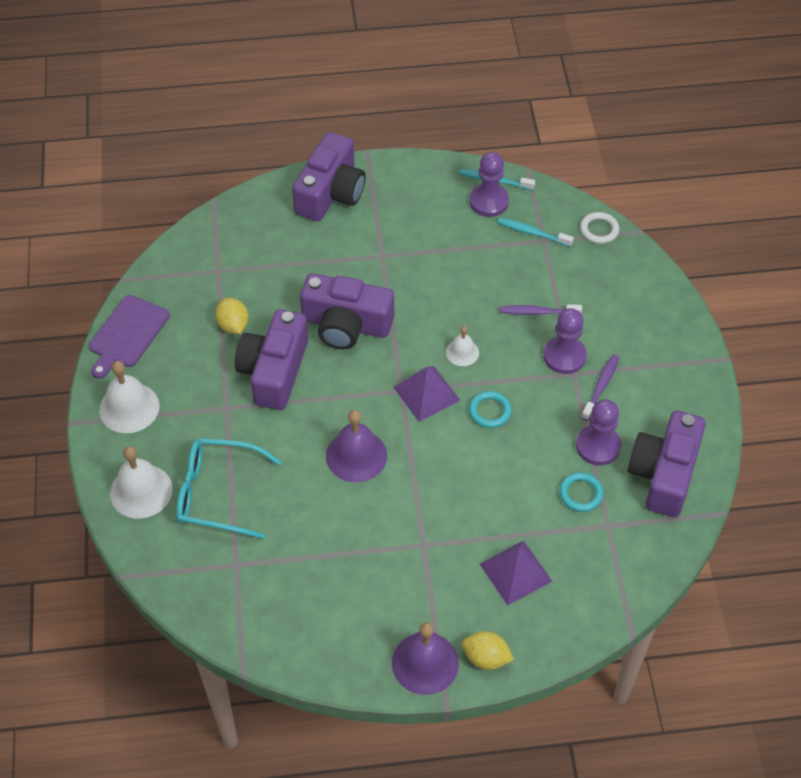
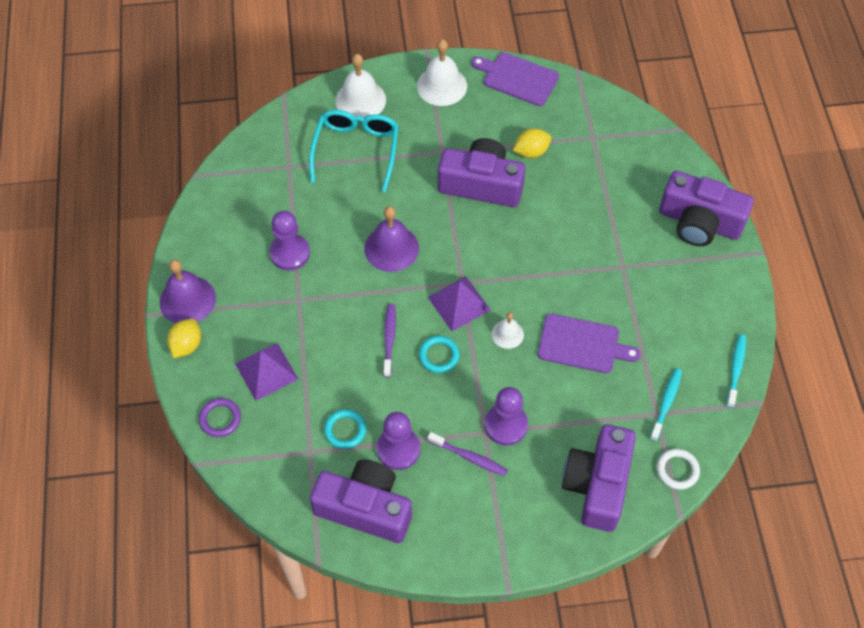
camera: 90 degrees right, 5 degrees up
(346, 324) = (536, 238): purple camera -> purple camera (597, 484)
(472, 292) = (582, 344): none -> purple cutting board
(489, 201) = (705, 363): purple pawn -> purple pawn (290, 253)
(537, 312) = (560, 403): purple toothbrush -> purple toothbrush (389, 339)
(576, 615) = (220, 419): none -> purple ring

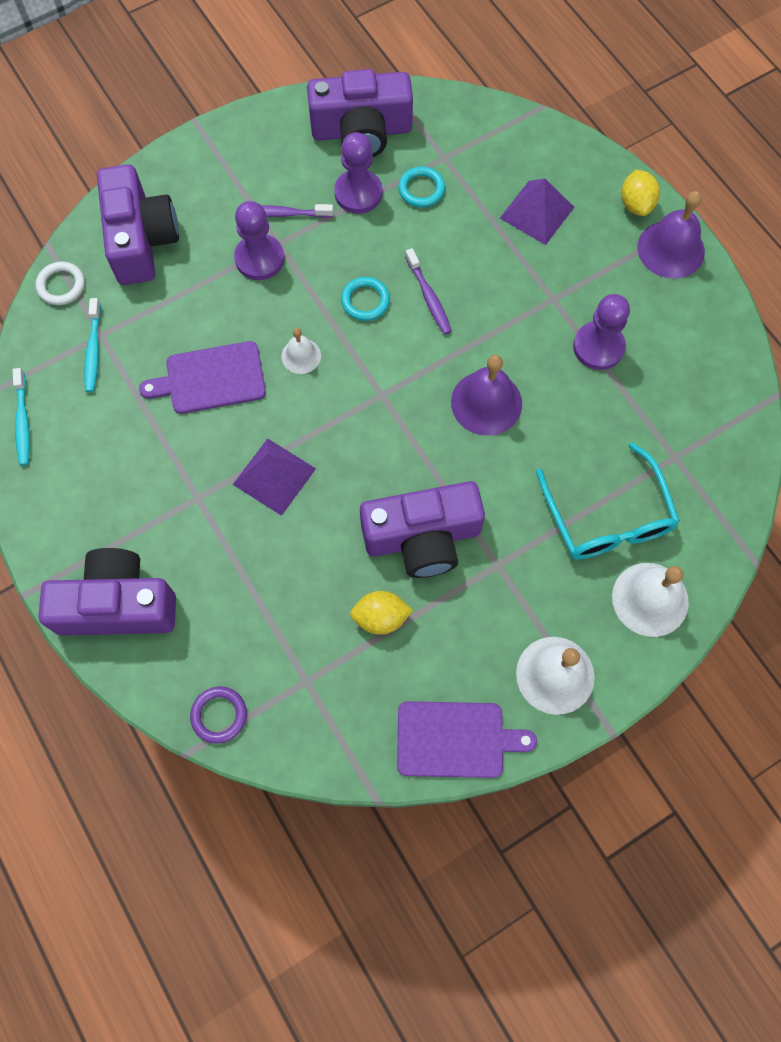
camera: 155 degrees right, 10 degrees up
(220, 419) = (551, 151): purple ring -> purple ring (219, 715)
(459, 303) = (373, 368): purple pyramid -> purple pyramid (274, 476)
(531, 152) = (380, 617): yellow lemon -> yellow lemon turned 45 degrees clockwise

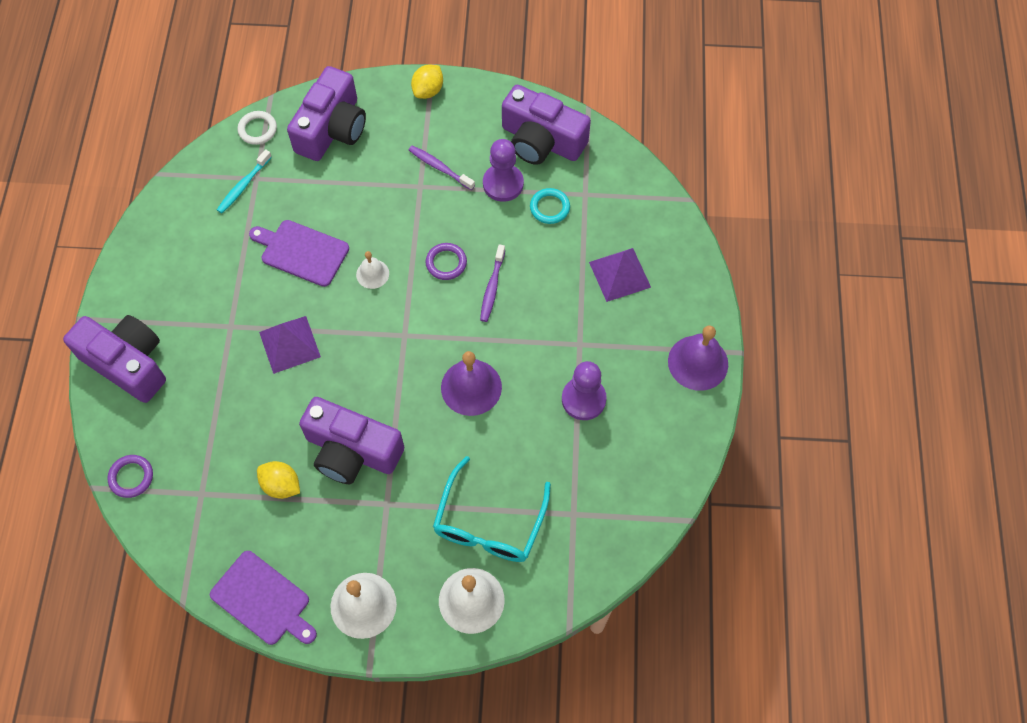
camera: 35 degrees right, 5 degrees down
(23, 422) = (164, 206): turquoise toothbrush -> none
(259, 259) = (399, 189): purple pawn -> none
(365, 301) = (446, 263): turquoise ring -> purple ring
(636, 204) = (699, 313): yellow lemon -> yellow lemon (428, 91)

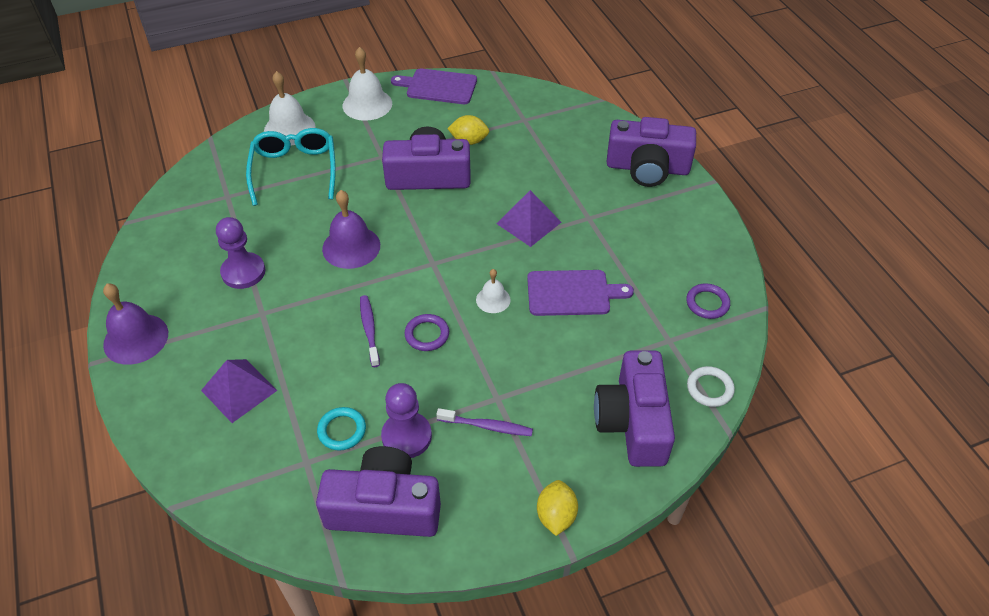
camera: 155 degrees right, 15 degrees down
(131, 477) = (581, 112): purple ring -> purple ring (707, 303)
(243, 186) = (675, 328): turquoise toothbrush -> none

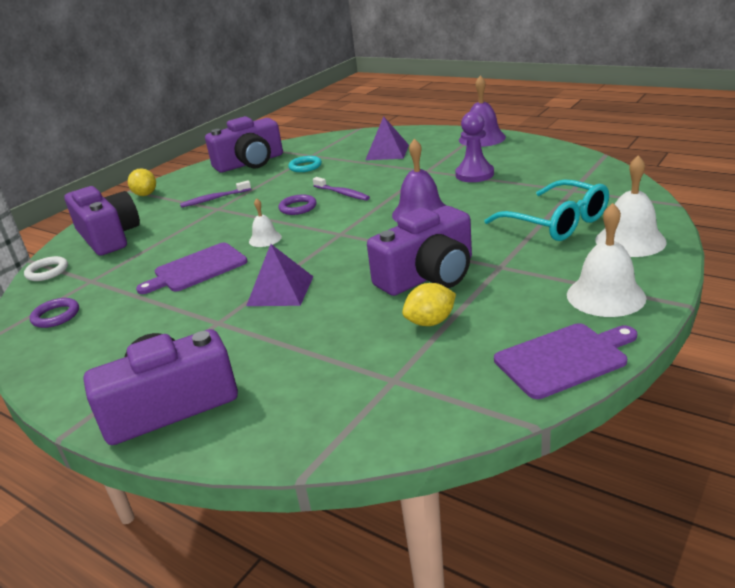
camera: 150 degrees right, 20 degrees down
(406, 436) = (263, 179): purple pawn -> none

